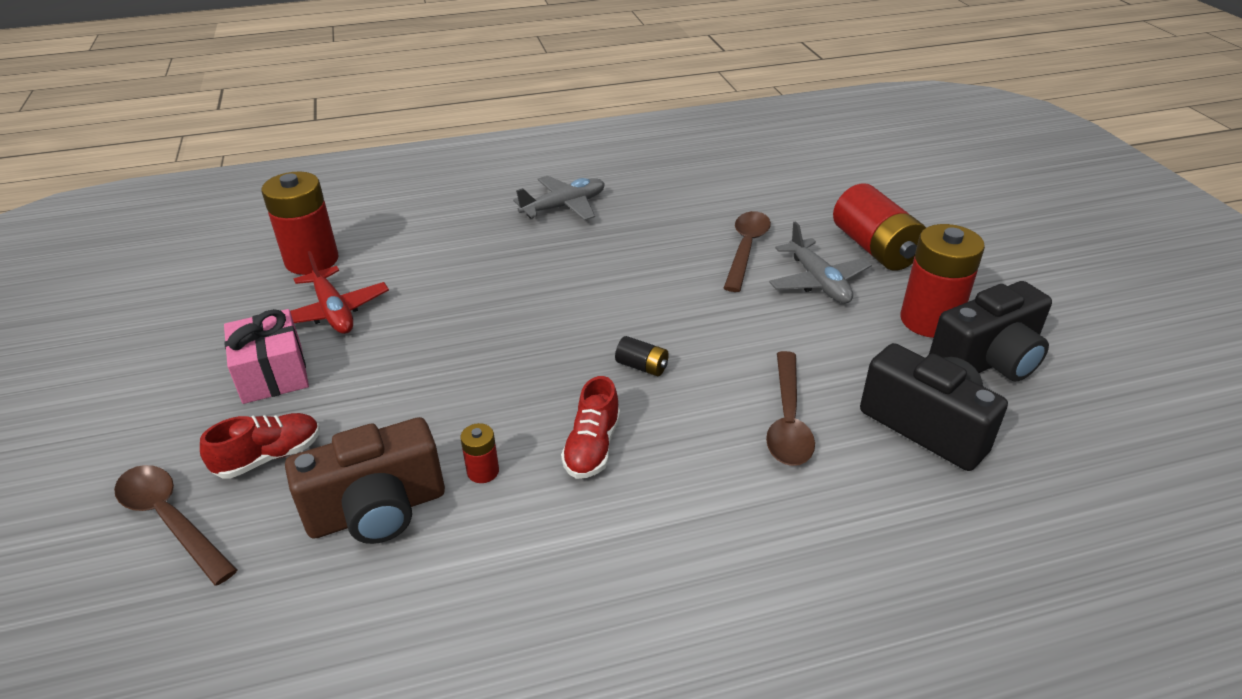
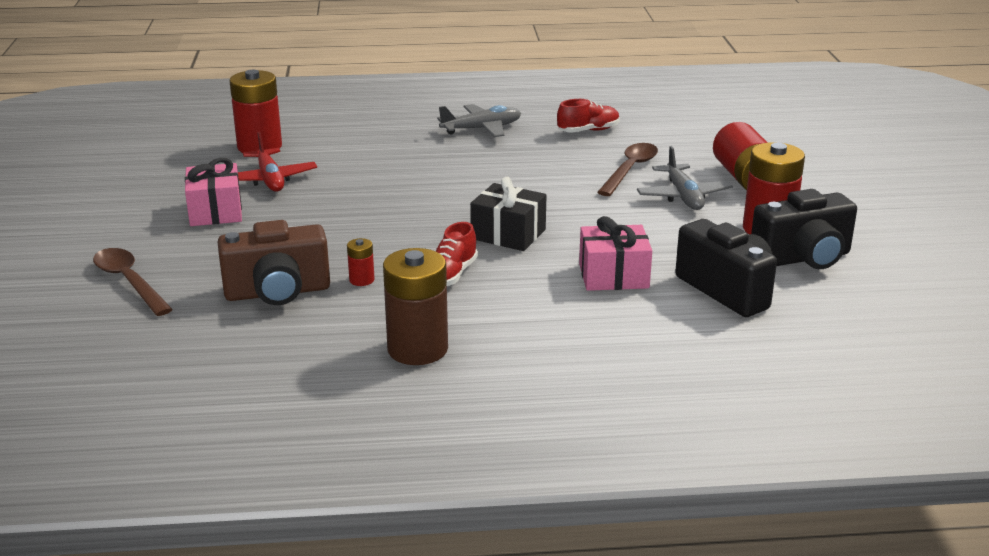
camera: 10 degrees right, 10 degrees down
(269, 457) = (205, 256): red shoe -> red shoe (588, 131)
(587, 594) = (417, 349): none -> brown battery
(642, 366) = (508, 234): black battery -> black gift
(788, 420) = (613, 276): brown spoon -> pink gift

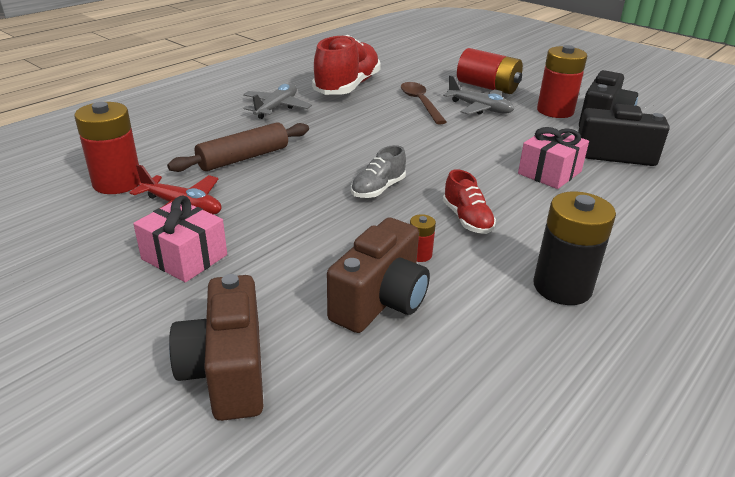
camera: 45 degrees left, 5 degrees up
(129, 282) = (227, 371): brown spoon -> brown camera
(374, 161) = (243, 158): none -> brown rolling pin
(417, 349) = (562, 287): brown battery -> black battery
(428, 224) = (378, 189): none -> grey shoe
(508, 234) = (440, 173): black gift -> none
(588, 131) = (347, 87): red shoe -> red shoe, size x1.98

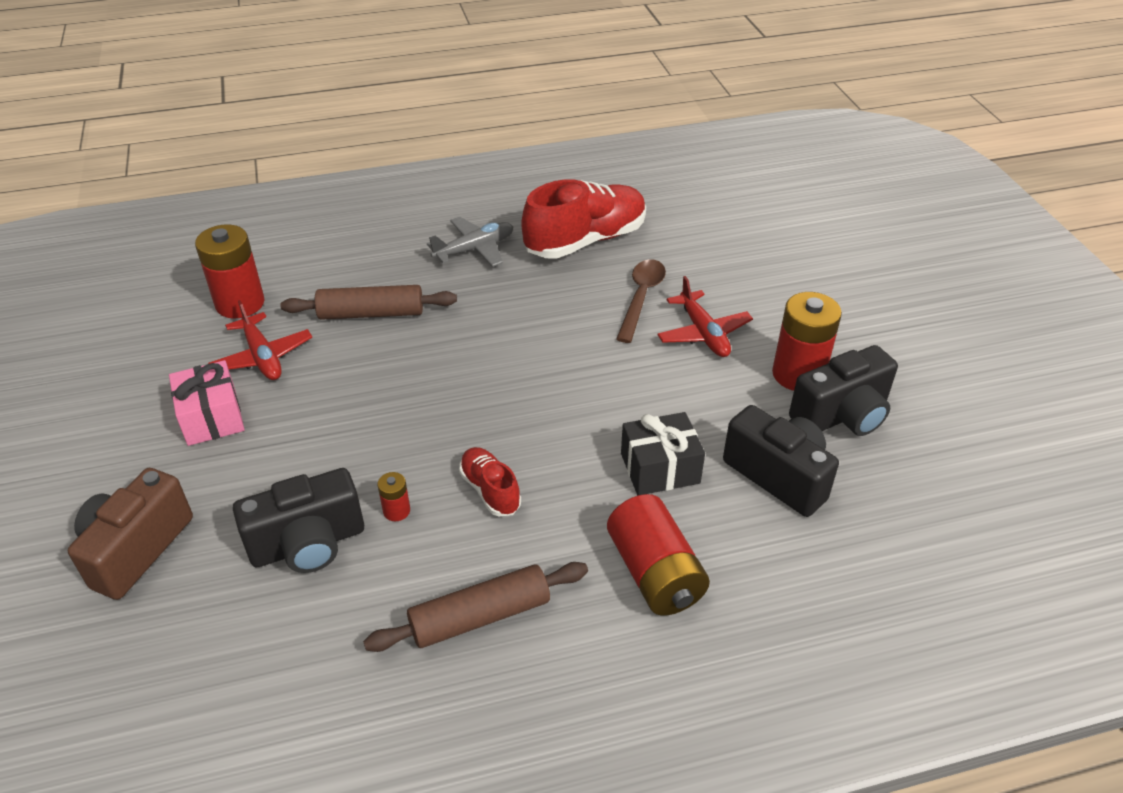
camera: 35 degrees right, 10 degrees up
(378, 189) = (450, 410): grey shoe -> none
(380, 301) = (308, 544): brown camera -> black camera
(467, 219) = (490, 490): red shoe -> red shoe turned 135 degrees clockwise
(479, 108) = (703, 333): grey plane -> red plane
(487, 87) = (760, 299): red battery -> red battery (655, 573)
(549, 172) = (660, 468): pink gift -> black gift
(562, 287) = (480, 617): black battery -> brown rolling pin

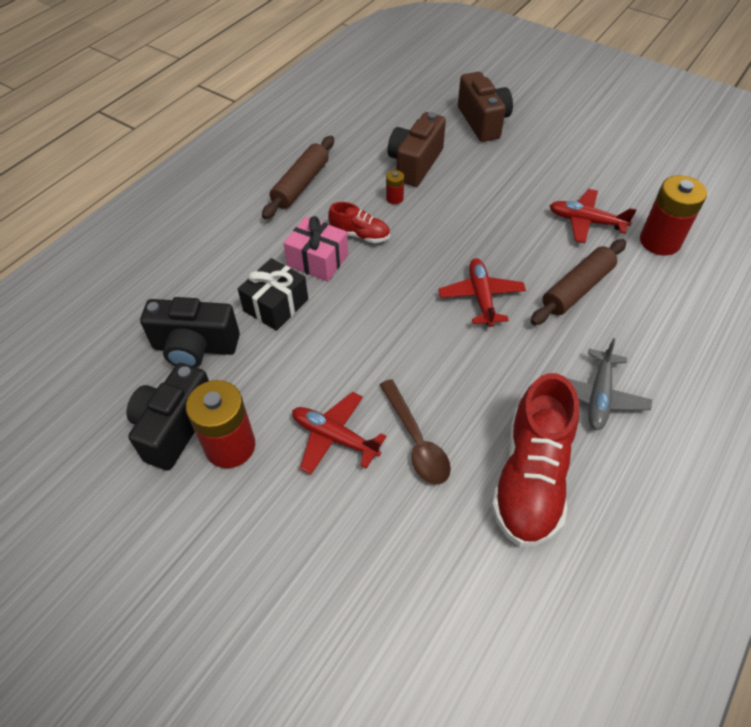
camera: 140 degrees right, 10 degrees up
(212, 417) = (551, 180): pink gift -> pink gift (317, 260)
(308, 544) = (415, 164): black camera -> brown camera
(458, 356) = (481, 297): none -> red plane
(655, 573) = (231, 248): red battery -> none

